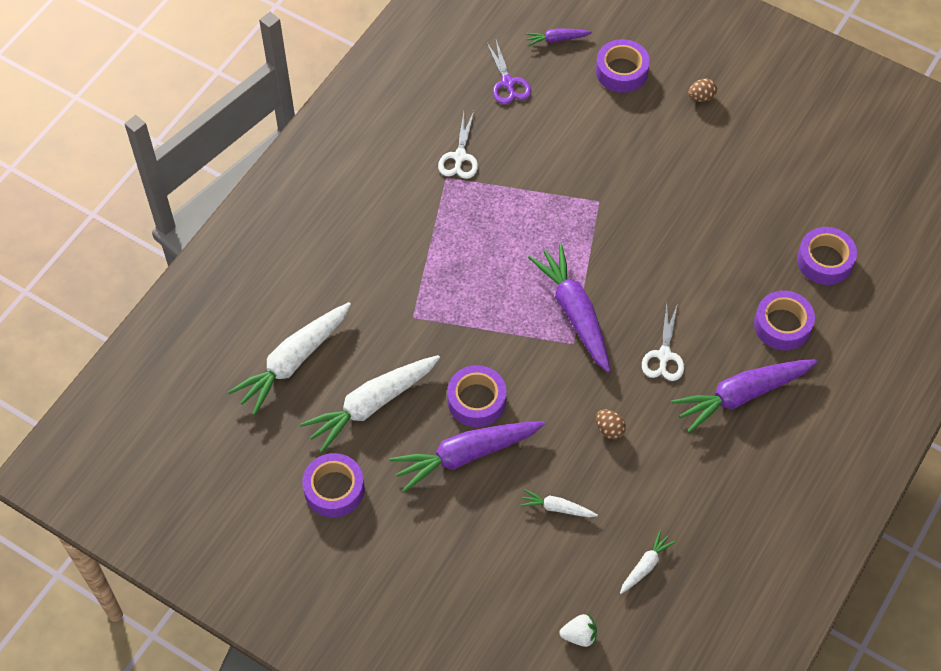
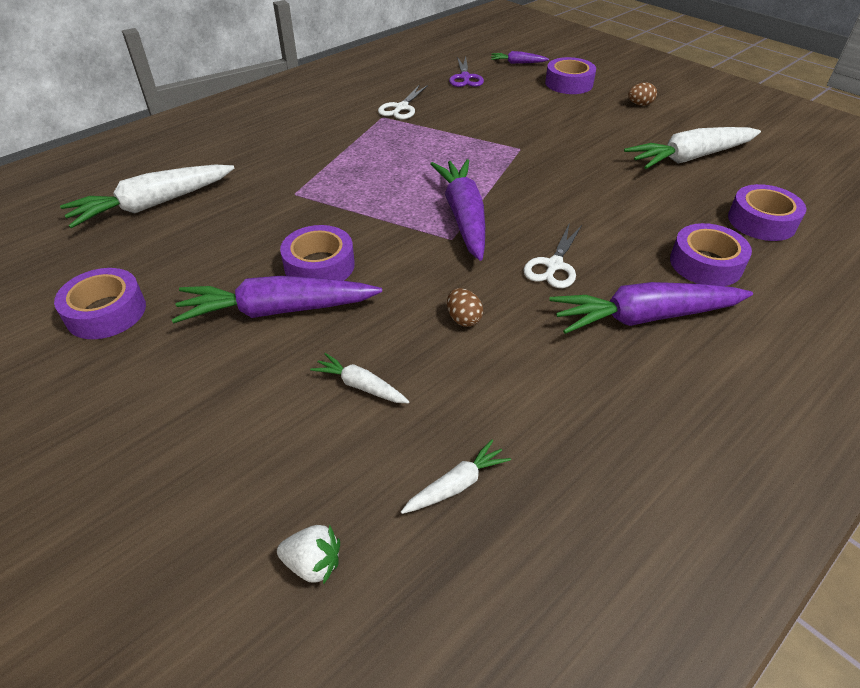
camera: 15 degrees right, 15 degrees down
(371, 405) = (204, 249): white carrot -> white carrot (690, 158)

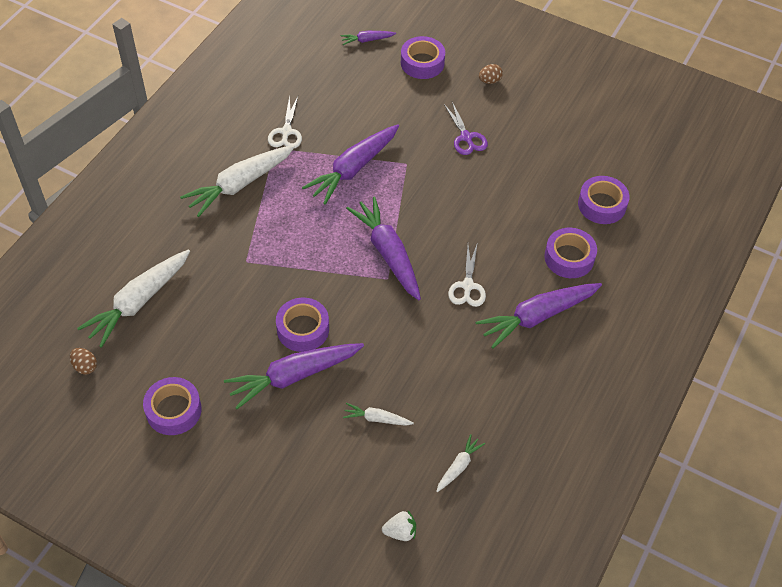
camera: 20 degrees left, 10 degrees up
(458, 143) = (353, 169): none -> purple carrot
(463, 319) = (422, 349): brown egg -> brown egg (85, 366)
(465, 78) = (326, 74): purple scissors -> purple scissors (466, 137)
(690, 158) = (541, 144): white carrot -> white carrot (240, 185)

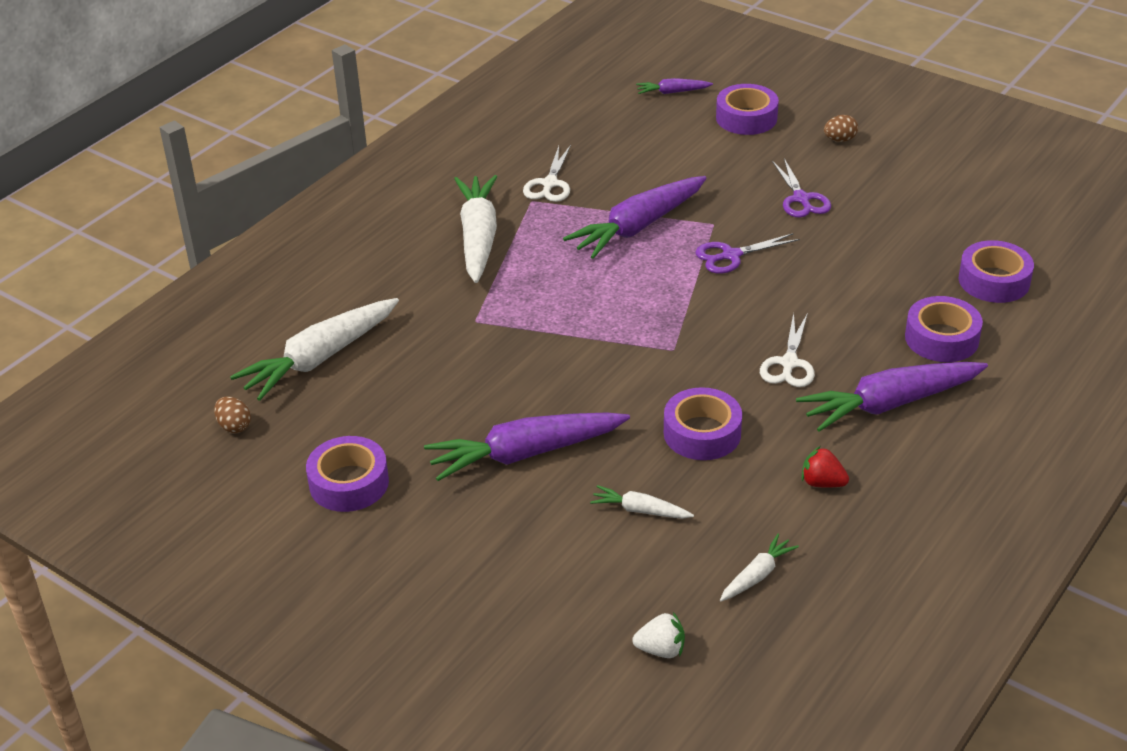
camera: 10 degrees right, 15 degrees down
(240, 185) = (478, 237): white carrot -> white carrot turned 120 degrees clockwise
(303, 329) = (545, 400): purple tape -> purple tape (702, 433)
(388, 253) = (677, 321): purple carrot -> none
(421, 192) = (731, 256): none -> purple scissors
(496, 387) = (822, 483): none -> red strawberry

